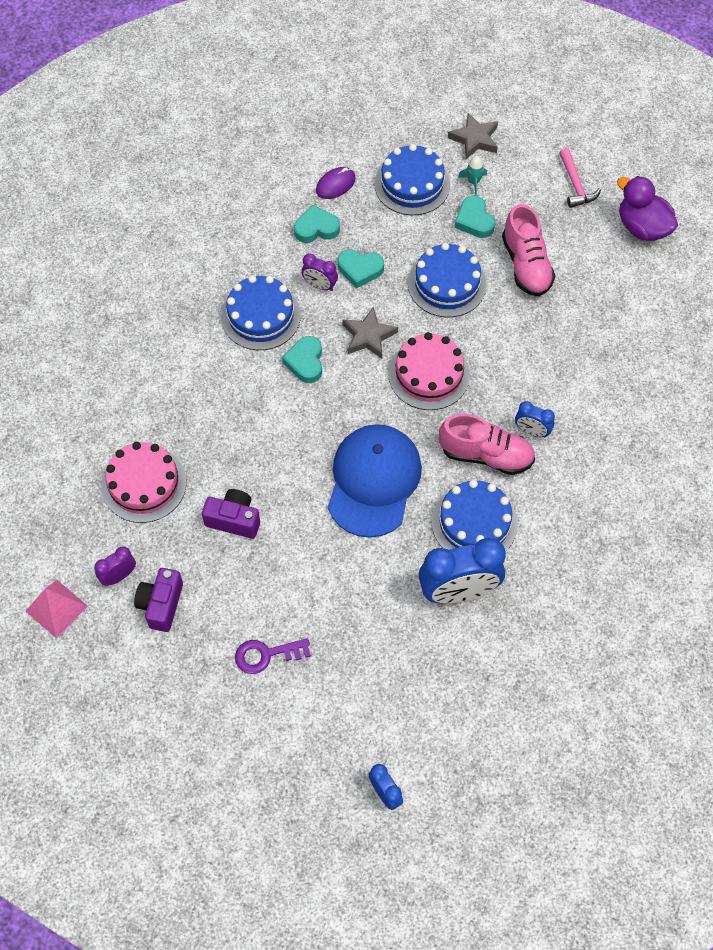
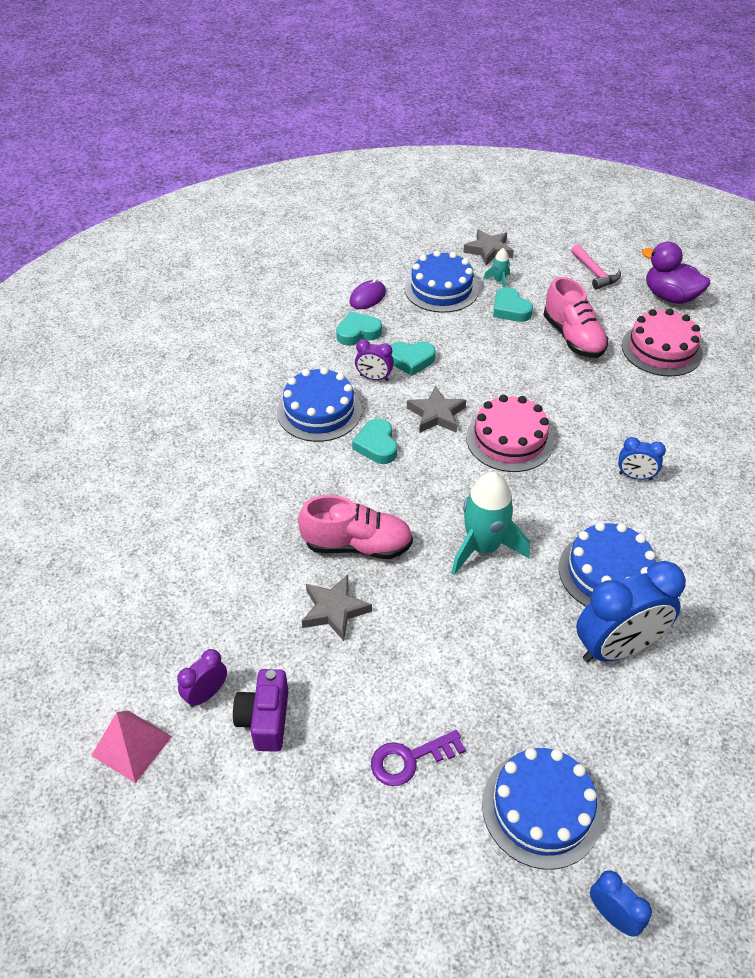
camera: 10 degrees left, 15 degrees down
(144, 484) = (221, 587): pink cake -> pink cake (661, 349)
(234, 520) = (334, 610): purple camera -> grey star
(374, 481) = (483, 547): blue cap -> turquoise rocket
(447, 284) = (501, 361): blue cake -> blue cake (541, 808)
(486, 455) = (596, 505): pink shoe -> pink shoe (357, 545)

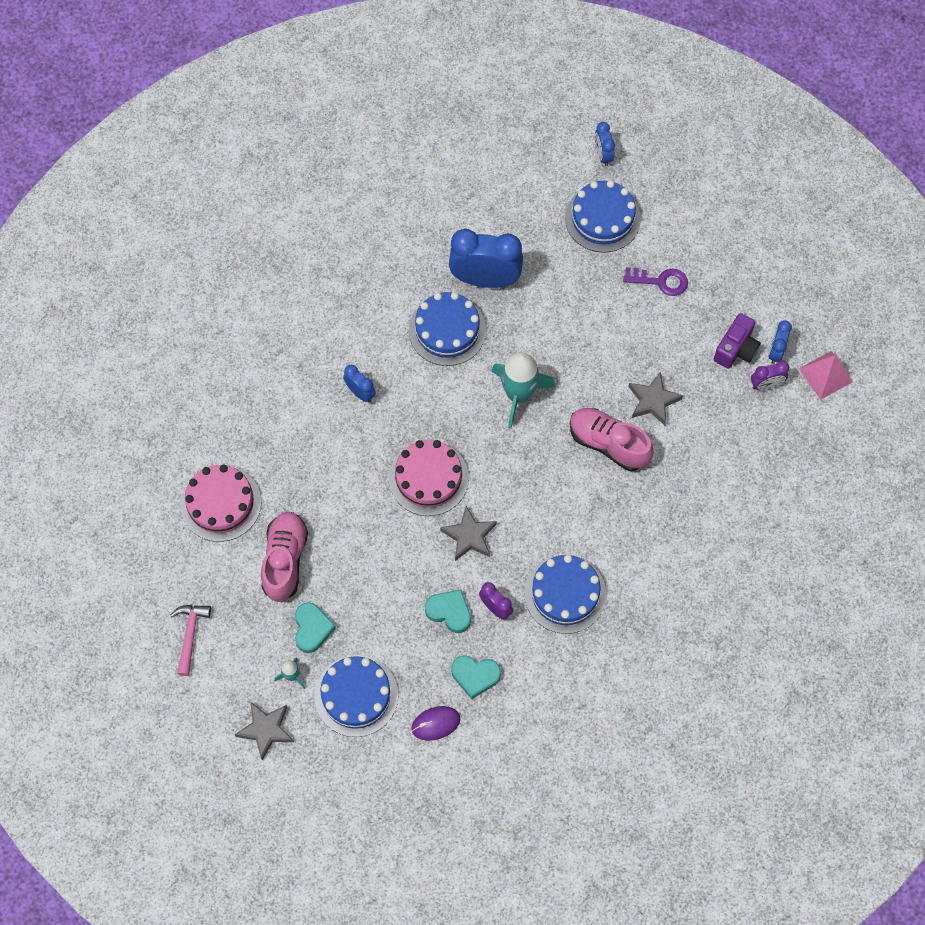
camera: 150 degrees left, 20 degrees up
(211, 743) = (776, 351): none -> blue clock
(377, 445) = (539, 530): turquoise heart -> none
(670, 297) = (150, 562): purple duck -> none

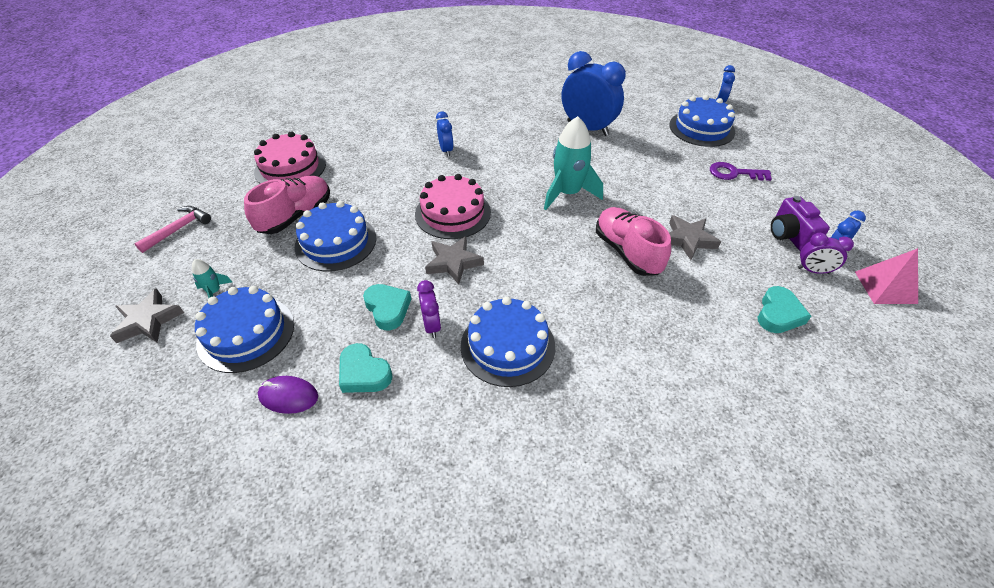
camera: 30 degrees right, 20 degrees down
(312, 629) = (266, 267): turquoise heart -> turquoise heart (778, 314)
(447, 330) = (538, 142): blue cake -> blue cake (336, 242)
(660, 281) = (734, 173): purple key -> purple key turned 150 degrees clockwise
(736, 349) = (789, 235): purple camera -> purple camera turned 105 degrees clockwise

